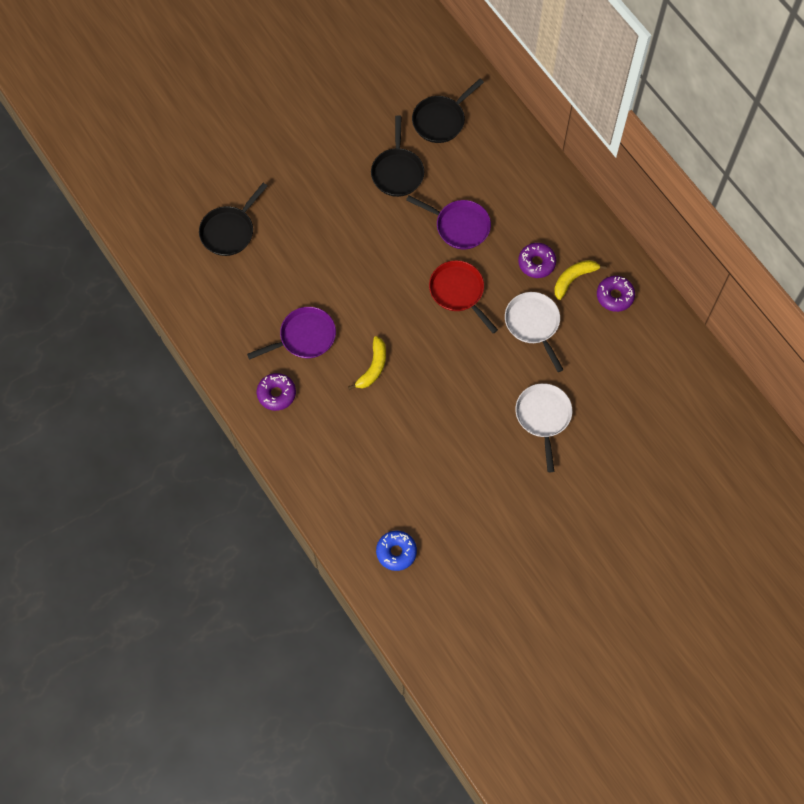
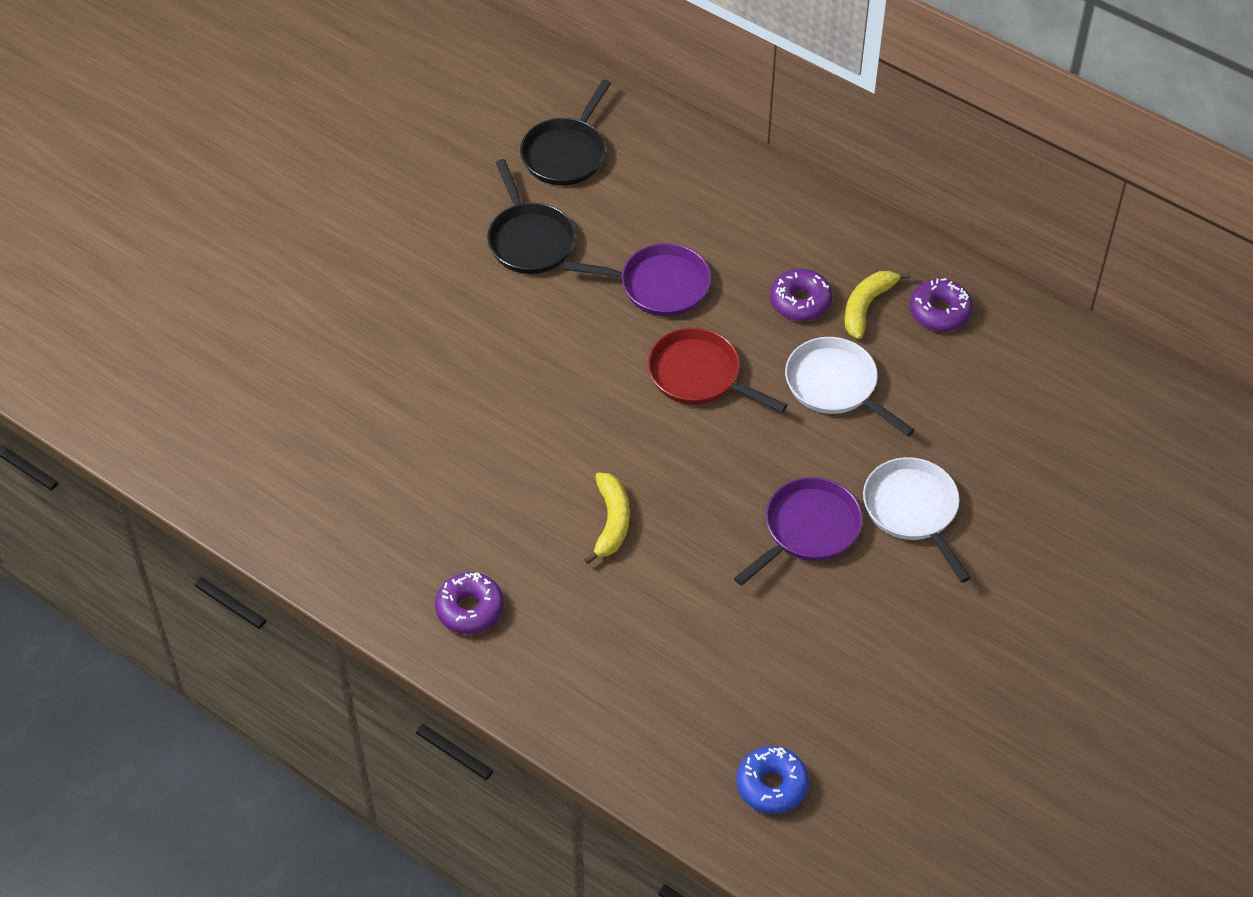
camera: 20 degrees left, 15 degrees down
(229, 231) = (294, 396): black pan -> none
(304, 337) = (480, 512): purple pan -> purple pan (807, 530)

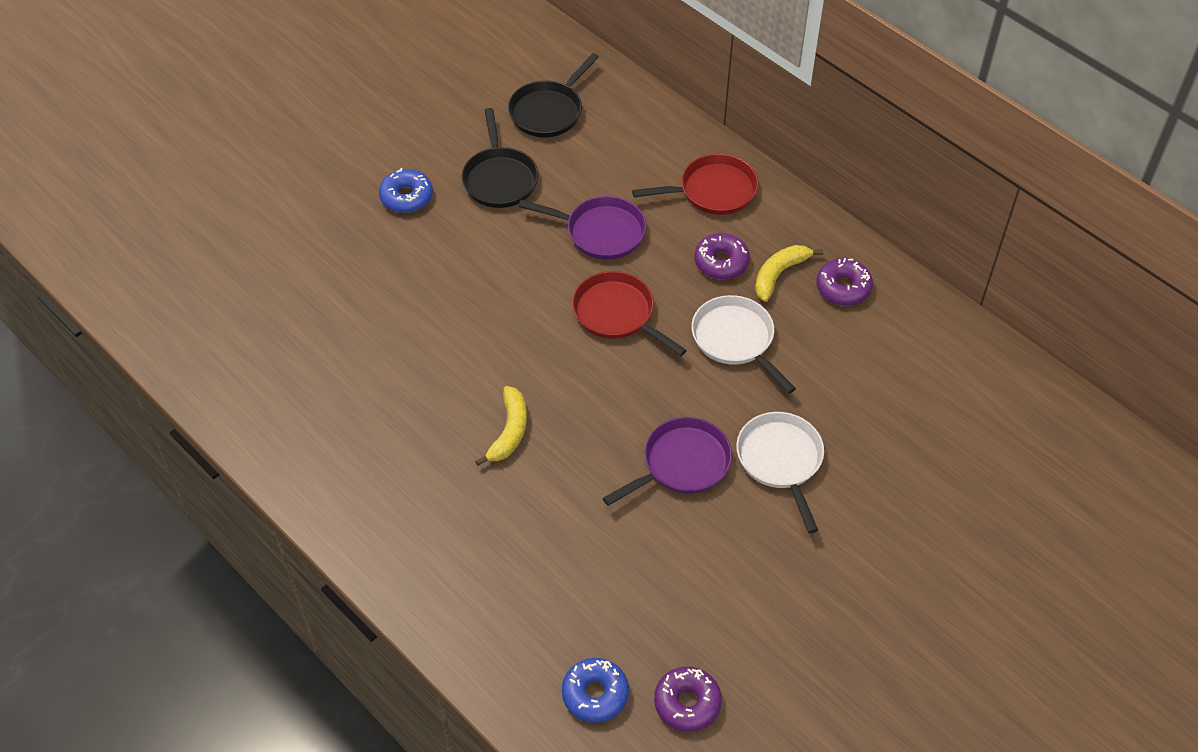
camera: 10 degrees right, 0 degrees up
(428, 275) = (406, 197): none -> blue donut
(470, 609) = (366, 490): purple donut -> purple donut (687, 703)
(773, 222) = (713, 191): none -> red pan

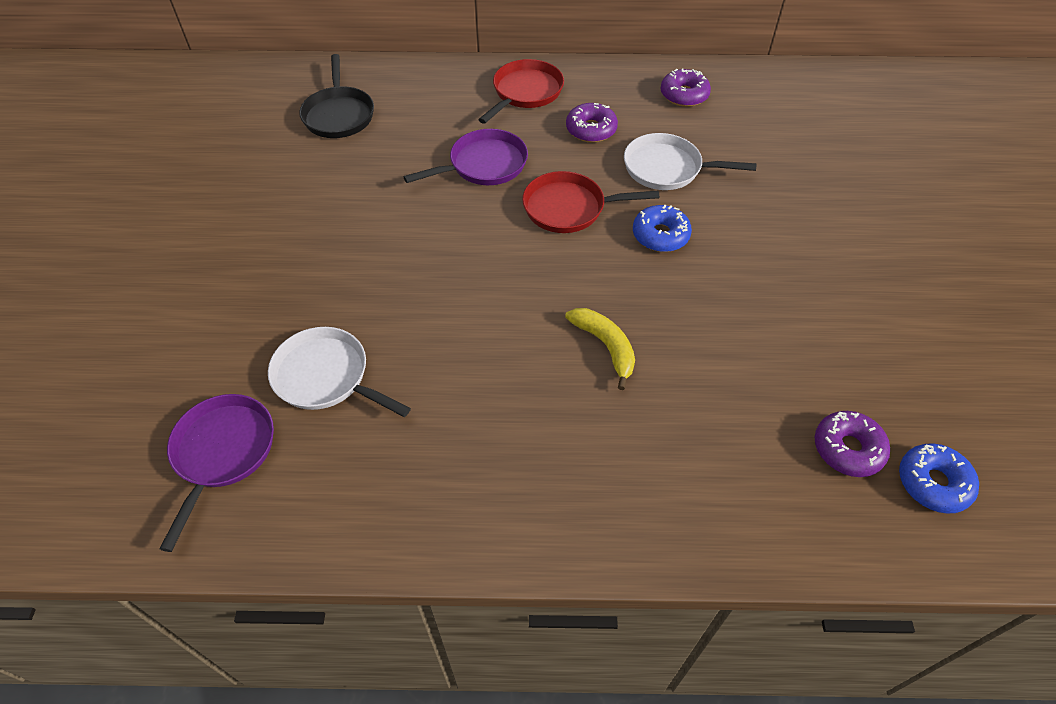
camera: 45 degrees left, 0 degrees up
(406, 197) = (294, 241): blue donut -> blue donut (660, 235)
(499, 179) = (358, 180): black pan -> none
(682, 464) = (748, 270): purple pan -> purple pan (222, 452)
(687, 703) = (988, 428): purple donut -> purple donut (847, 449)
(779, 274) = (636, 113): yellow banana -> none
(781, 461) = (800, 219): white pan -> white pan (326, 377)

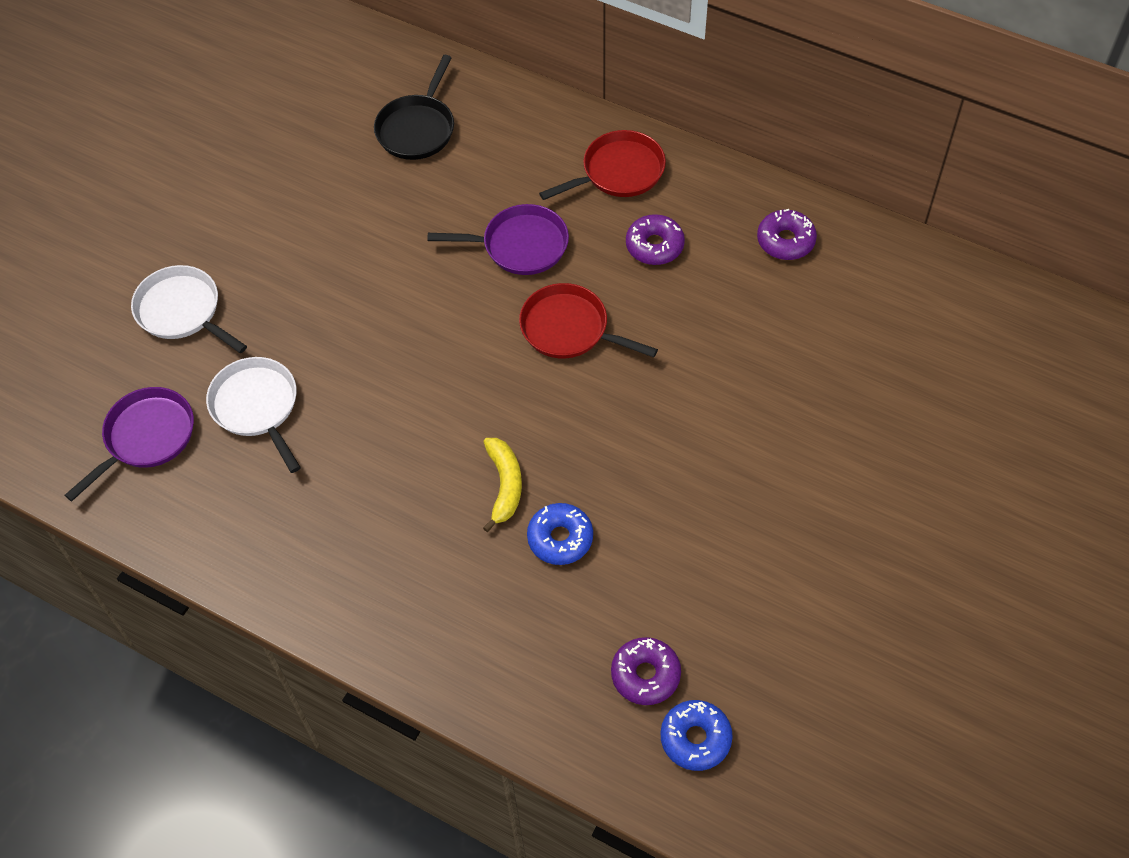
camera: 30 degrees right, 5 degrees up
(660, 235) = (636, 396): blue donut -> blue donut (560, 538)
(667, 168) = (699, 324): white pan -> white pan (182, 311)

